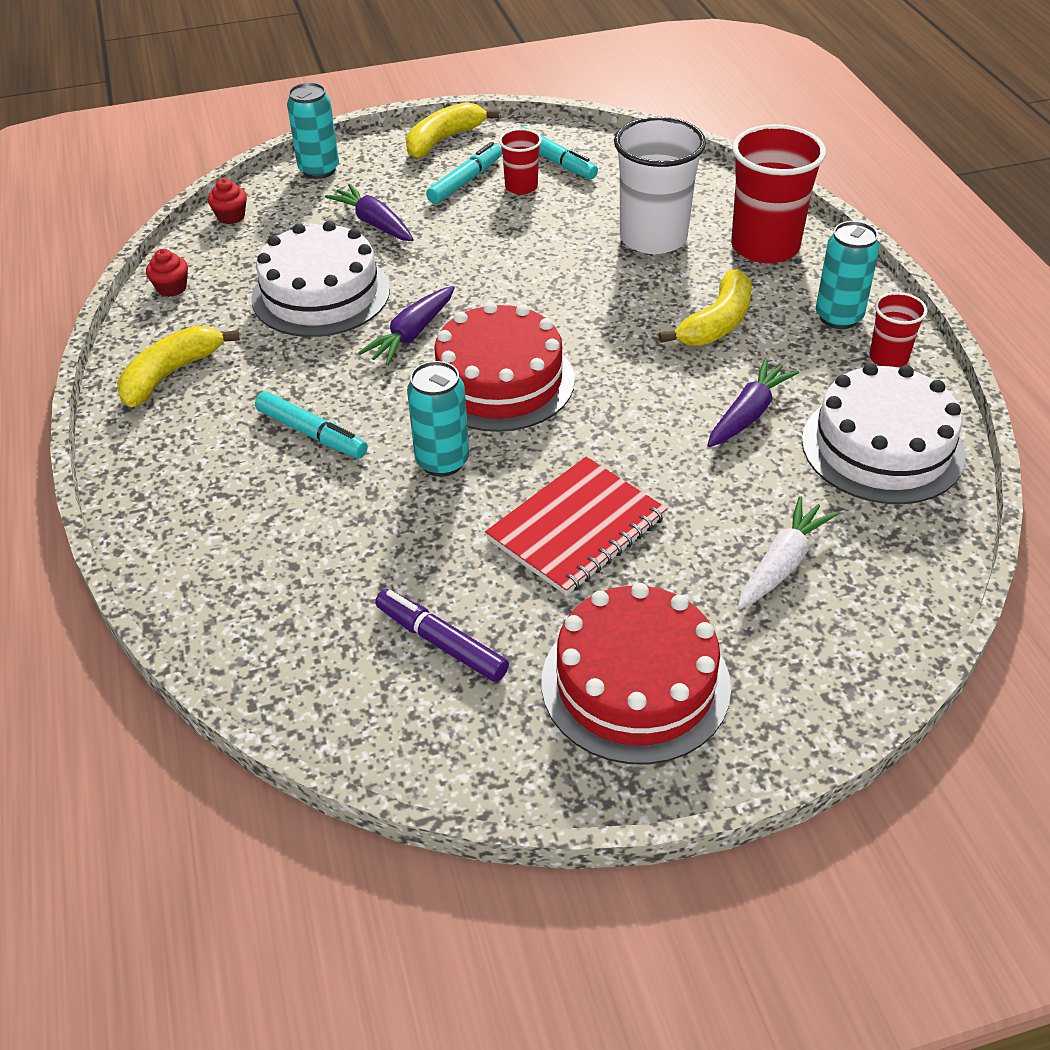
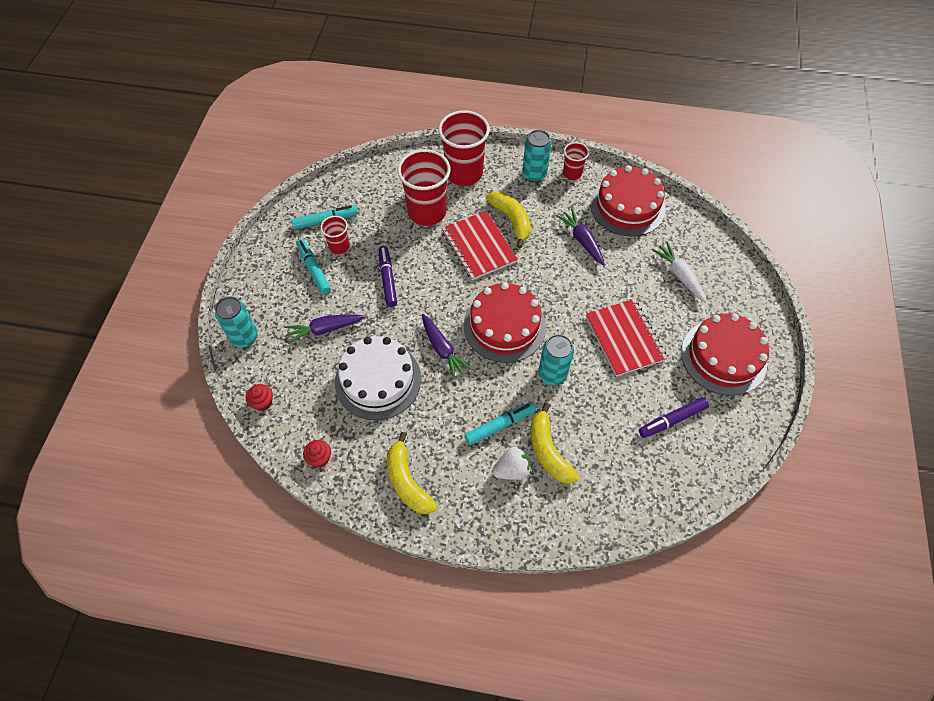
camera: 65 degrees left, 15 degrees up
(239, 471) = (512, 470): none -> white strawberry
(443, 140) = (261, 263): yellow banana -> yellow banana (548, 451)
(499, 245) = (388, 279): none -> purple marker
(632, 307) = (479, 247): none -> red notebook
(653, 238) = (427, 212): white cup -> red cup
(882, 447) = (627, 206): white cake -> red cake

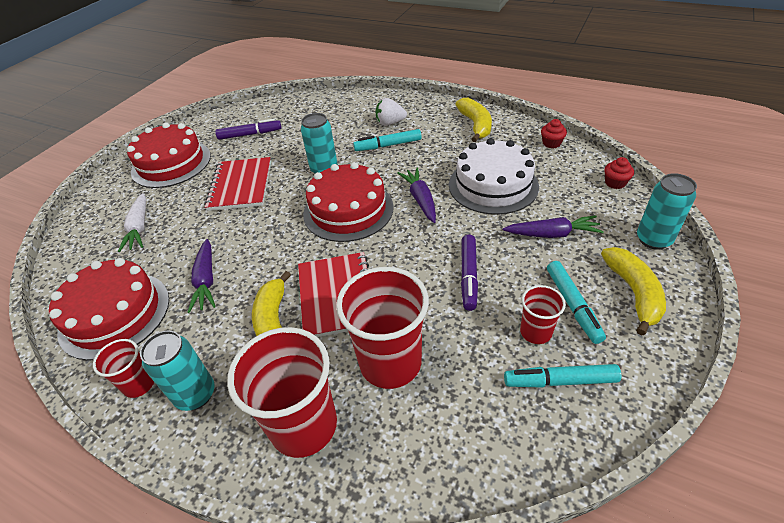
camera: 160 degrees left, 15 degrees down
(548, 451) = (356, 129): yellow banana -> yellow banana (633, 292)

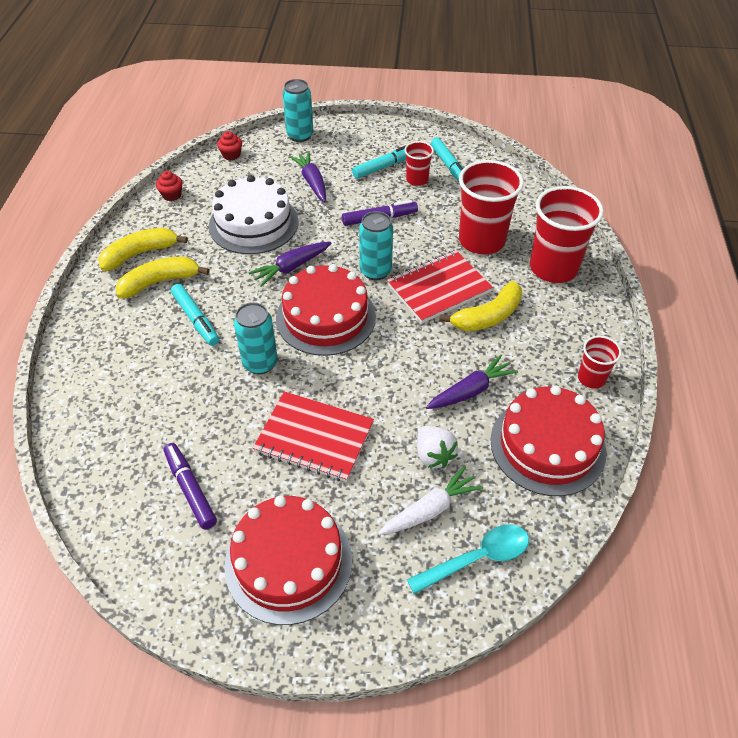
camera: 115 degrees left, 5 degrees up
(87, 241) = (477, 558): none -> turquoise spoon
(196, 394) = (574, 336): turquoise can -> turquoise can (375, 271)
(241, 185) = (314, 438): red notebook -> red notebook turned 45 degrees clockwise
(390, 123) = (142, 331): white strawberry -> white strawberry (433, 455)
(633, 292) = (359, 143): yellow banana -> yellow banana (160, 282)

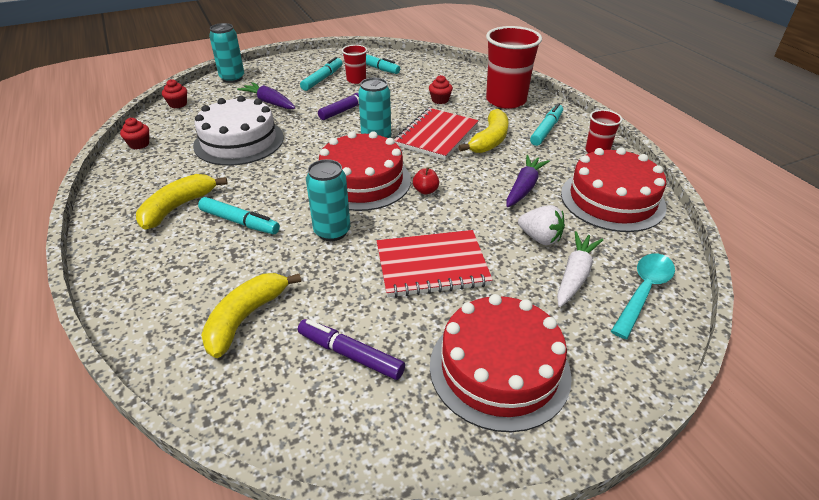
camera: 30 degrees left, 10 degrees down
(140, 254) = (138, 193): yellow banana -> yellow banana (245, 318)
(291, 268) = (300, 159): purple carrot -> none
(373, 353) = (425, 191): none -> red apple
(481, 240) = (440, 100): red cup -> red cupcake
(561, 327) = (546, 130): none -> turquoise marker

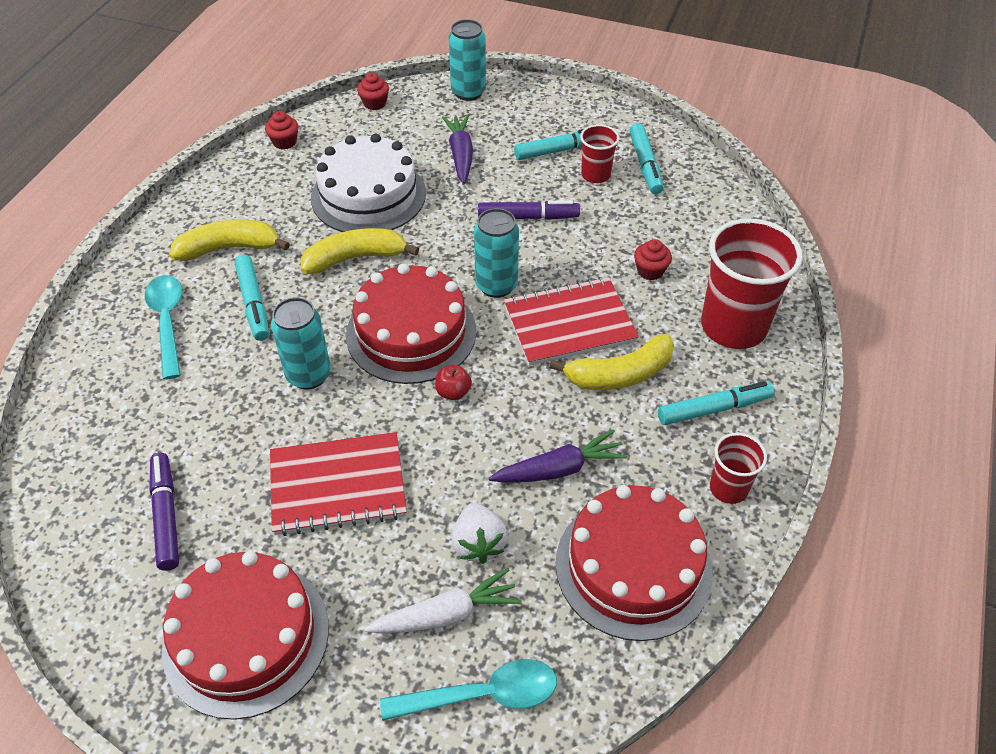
camera: 45 degrees right, 10 degrees up
(188, 265) = (168, 322): none -> turquoise spoon
(245, 318) = (143, 413): yellow banana -> yellow banana (355, 258)
(432, 265) = (338, 486): red notebook -> red notebook turned 45 degrees counterclockwise

